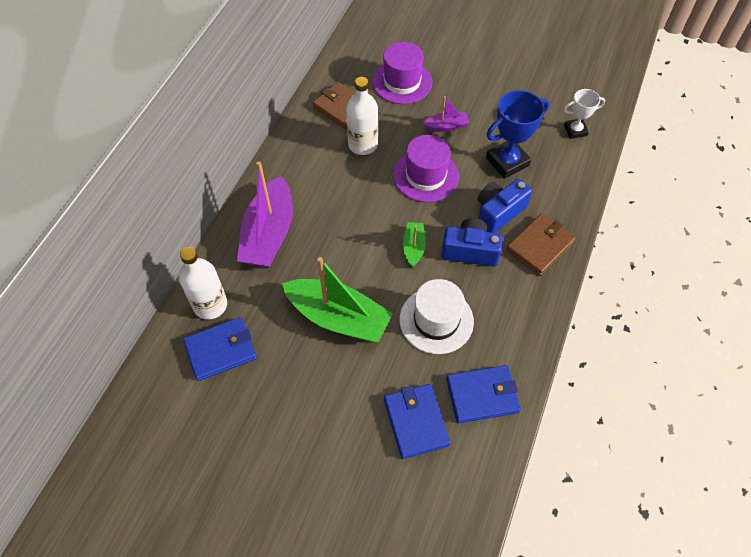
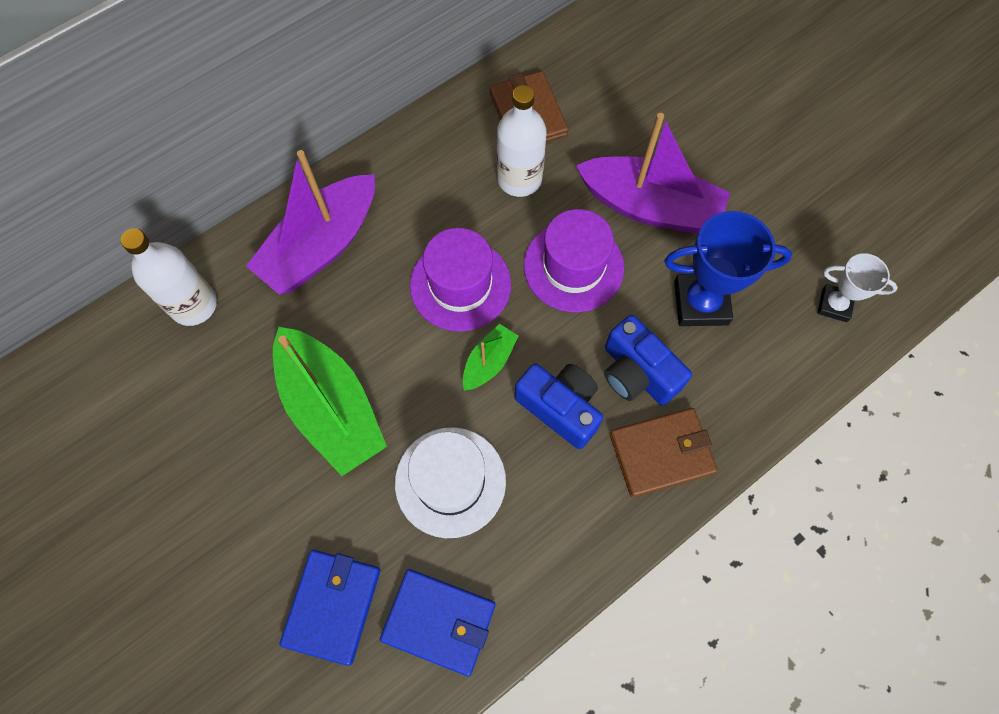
camera: 30 degrees right, 10 degrees up
(221, 350) = (168, 371): blue wallet -> none
(402, 82) = (633, 111): purple hat -> purple hat (460, 284)
(446, 126) = (650, 207): purple boat -> purple boat, size x2.09
(498, 212) = (637, 373): blue camera -> blue camera turned 120 degrees counterclockwise

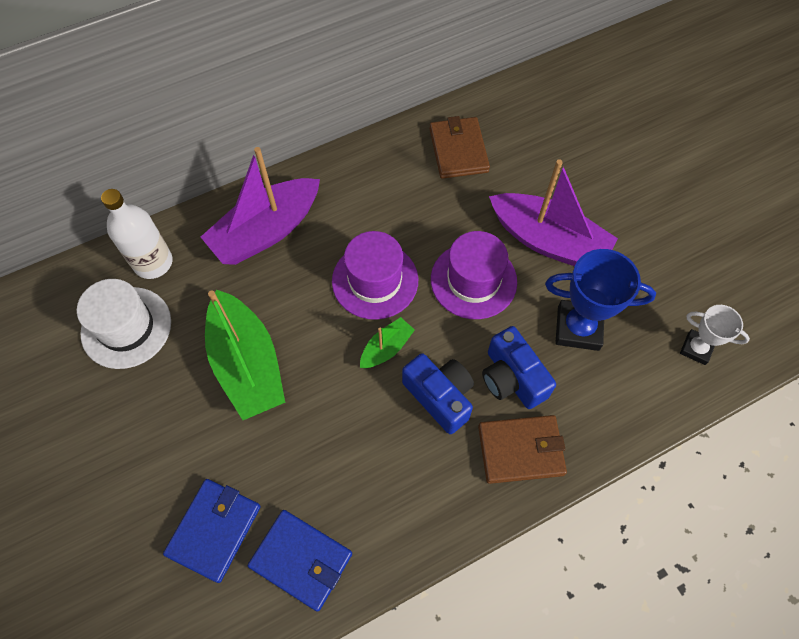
camera: 10 degrees right, 5 degrees down
(450, 481) = (334, 443): white hat -> white hat (126, 327)
(519, 179) = (441, 201): white bottle -> none

